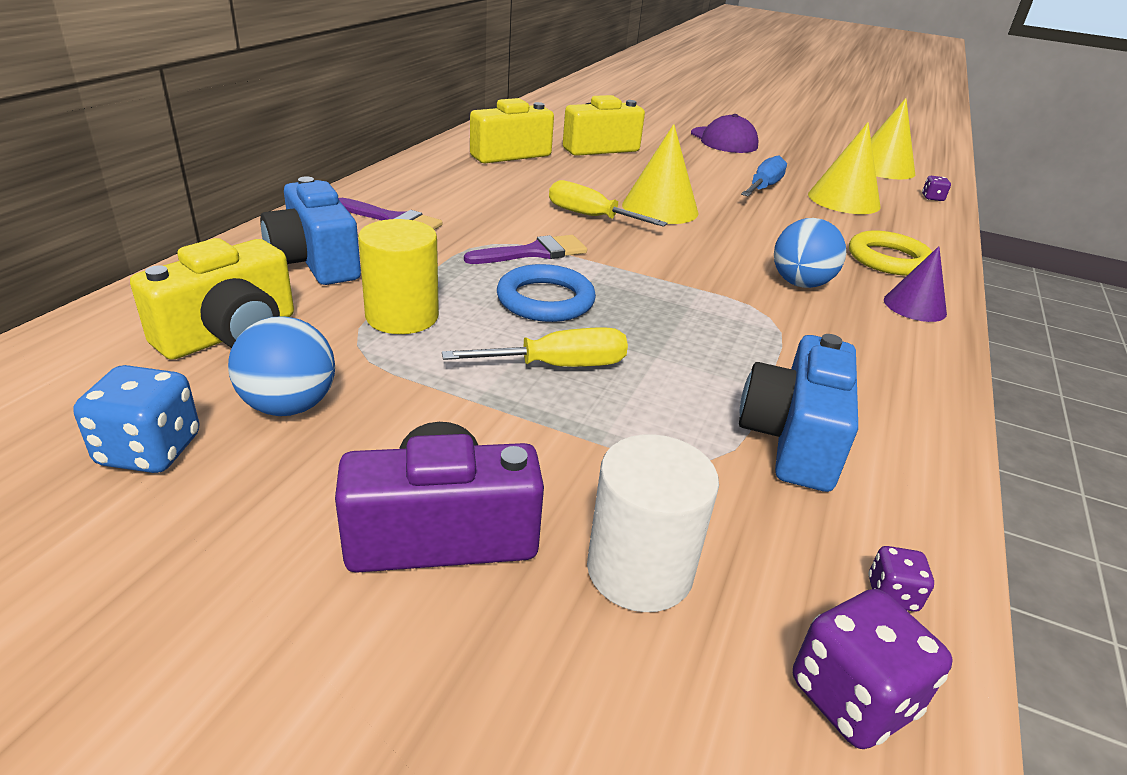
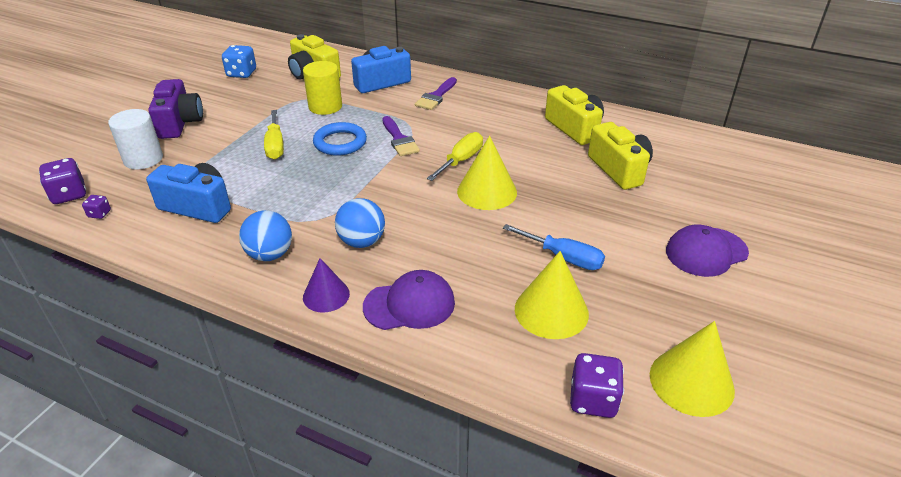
camera: 95 degrees right, 5 degrees up
(289, 406) = (260, 91): blue ball -> blue ball (270, 255)
(888, 259) = (409, 304): yellow ring -> purple cap
(932, 198) = (593, 400): purple dice -> purple dice, size x1.89

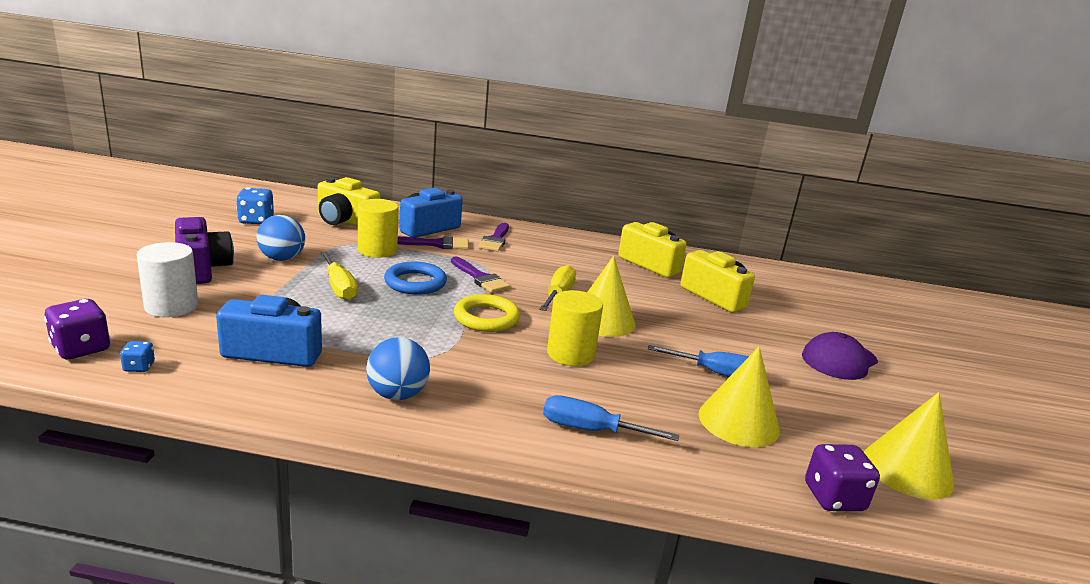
camera: 20 degrees left, 15 degrees down
(99, 214) = (139, 367): purple dice -> blue dice
(326, 295) = (490, 430): purple cone -> none
(362, 242) = (499, 374): blue ball -> blue ball (282, 259)
(380, 100) = (436, 244): none -> purple brush
(382, 183) = (486, 318): none -> yellow ring
(409, 304) = (591, 430): purple cap -> blue screwdriver
(436, 226) = (570, 354): none -> yellow cylinder

